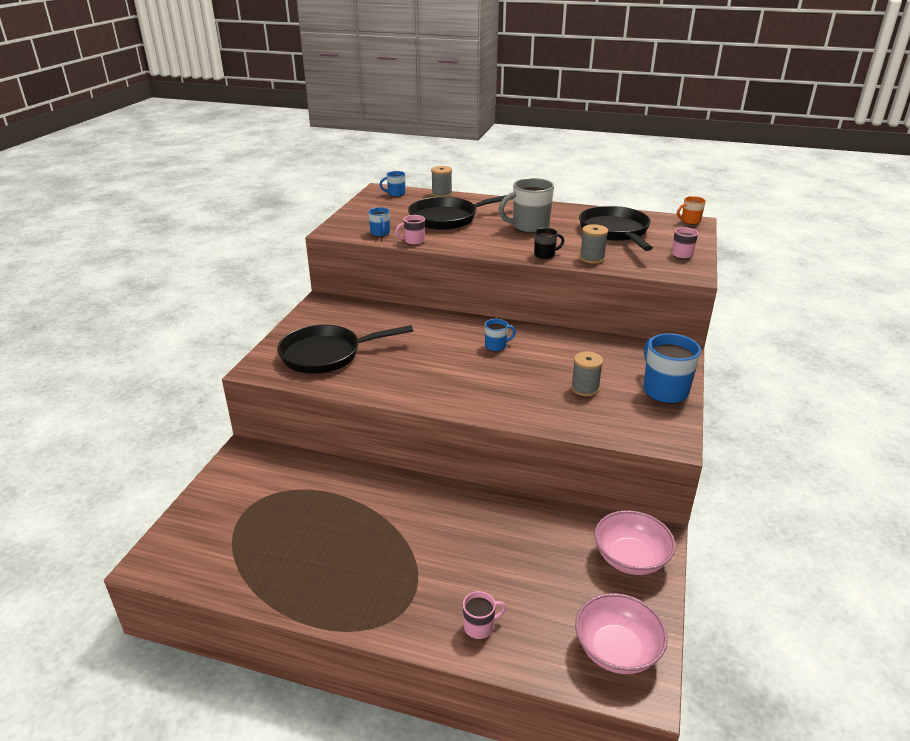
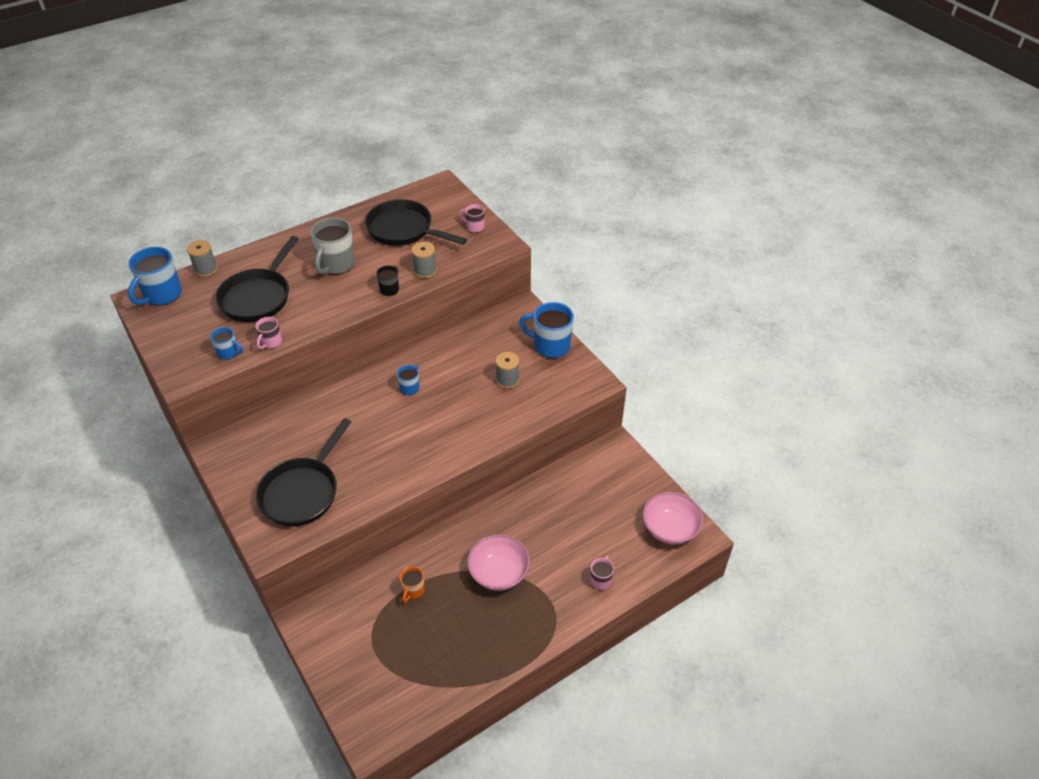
camera: 50 degrees left, 15 degrees up
(395, 194) = (162, 295): blue mug -> blue mug, size x1.91
(630, 558) = (620, 471): pink bowl -> pink bowl (499, 572)
(690, 221) = (438, 184): orange mug -> orange mug (413, 590)

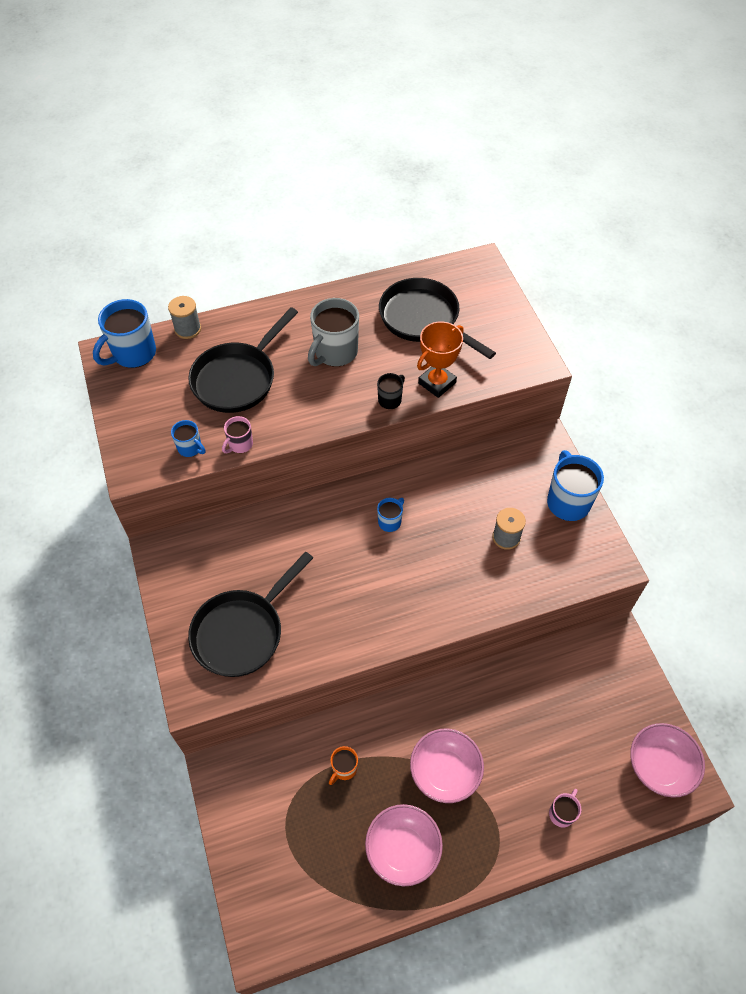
camera: 15 degrees right, 10 degrees up
(425, 271) = (437, 383): grey spool -> orange trophy
(474, 227) = (508, 332): pink mug -> none
(477, 637) = (403, 849): none -> pink bowl
(550, 346) = (567, 501): blue mug -> blue mug turned 45 degrees clockwise

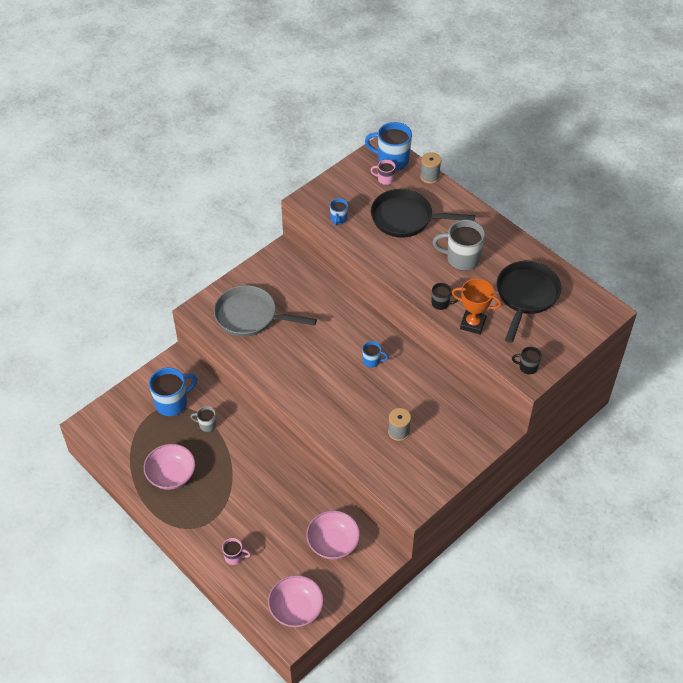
camera: 65 degrees right, 5 degrees down
(240, 444) = (356, 241): pink mug -> pink mug (385, 179)
(242, 631) = (250, 316): black pan -> grey pan
(344, 769) = (207, 425): orange mug -> grey mug
(445, 771) = (231, 480): pink bowl -> pink bowl (333, 543)
(523, 361) = (527, 367): none -> black mug
(567, 501) = (451, 460): blue mug -> blue mug (172, 403)

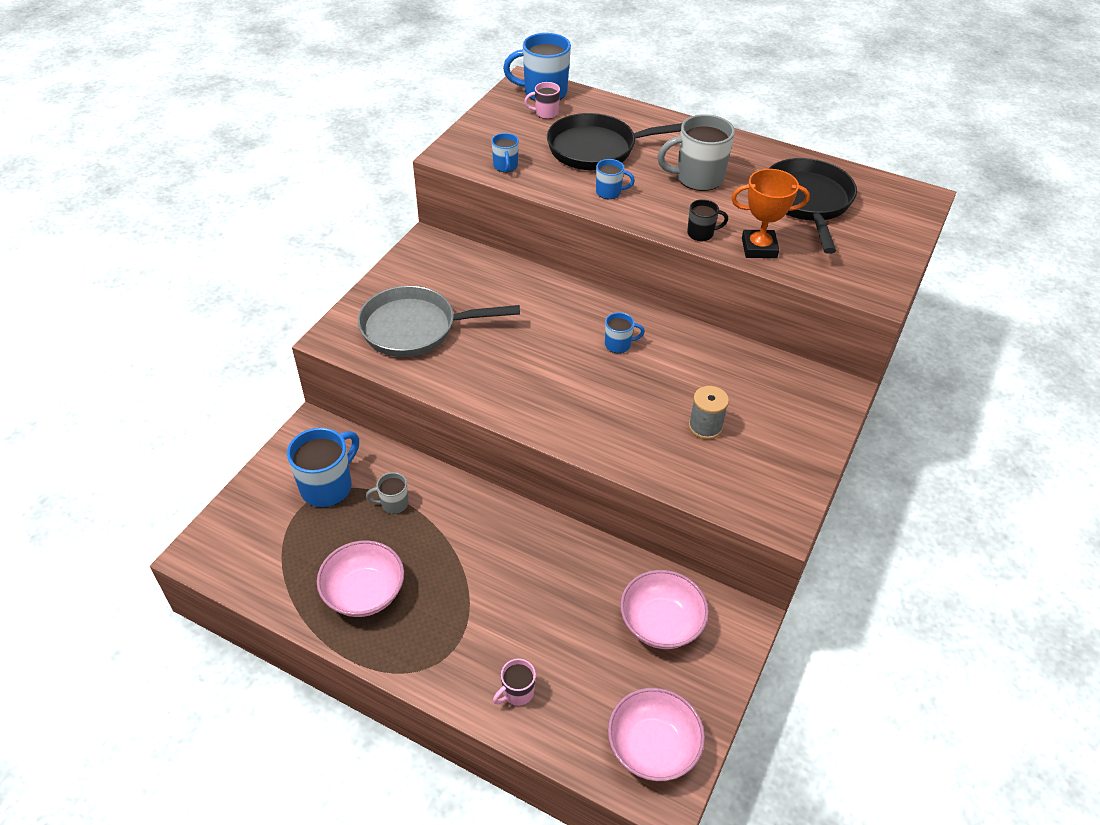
camera: 20 degrees left, 5 degrees down
(234, 557) = (517, 692): pink mug -> pink mug turned 150 degrees clockwise
(397, 256) = (609, 192): none -> blue mug
(429, 176) = (602, 100): grey spool -> none
(527, 367) = (865, 283): black mug -> none

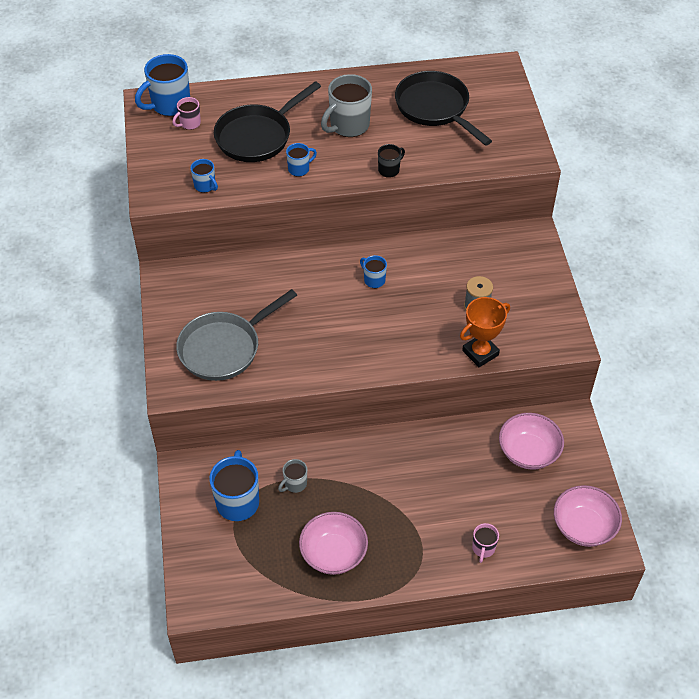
camera: 35 degrees left, 5 degrees up
(619, 344) = (374, 280): blue mug -> blue mug turned 90 degrees counterclockwise
(759, 248) = (435, 161): orange trophy -> orange trophy (480, 353)

